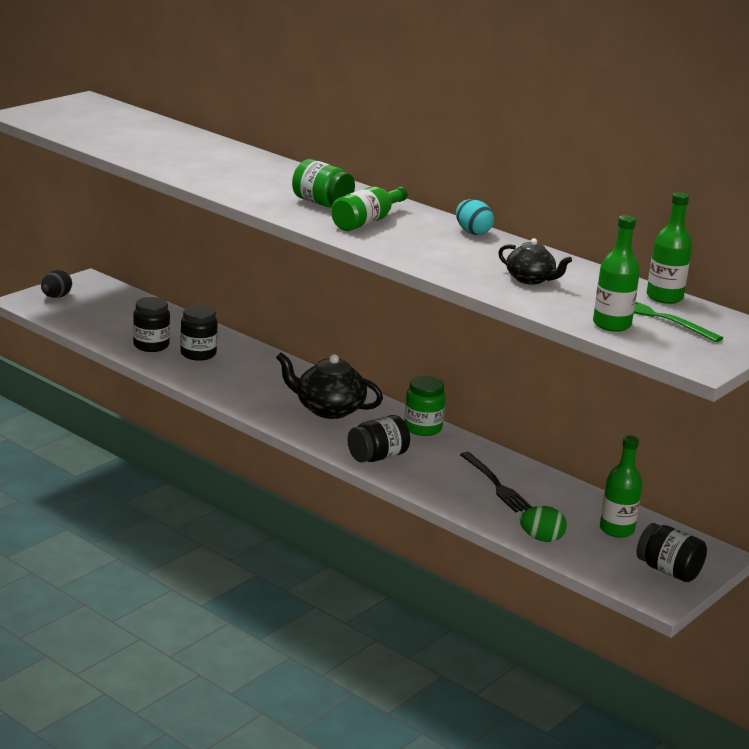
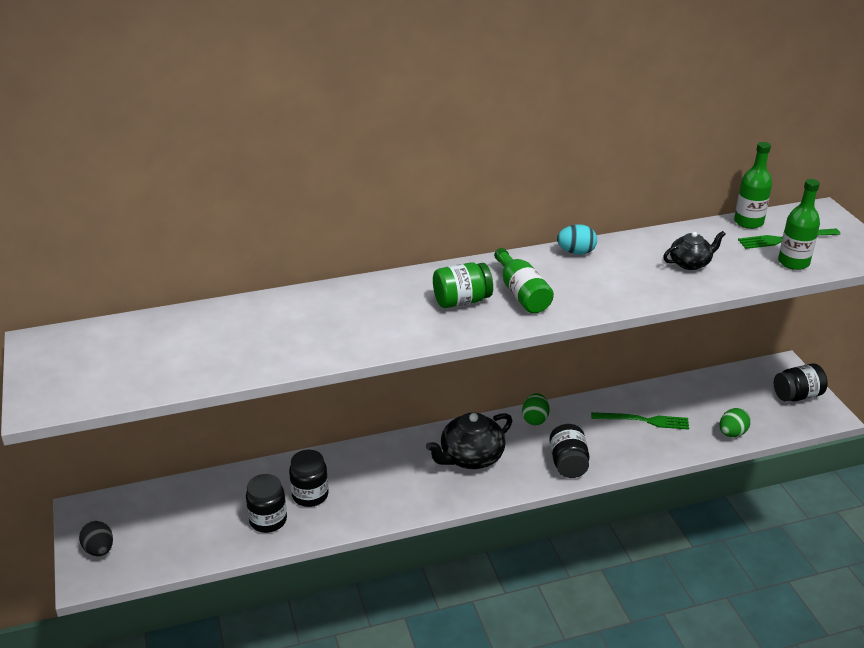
camera: 55 degrees left, 10 degrees up
(422, 428) = (535, 419): green jar -> green egg
(496, 484) = (643, 421): black fork -> green fork
(616, 529) = (734, 393): green bottle -> none

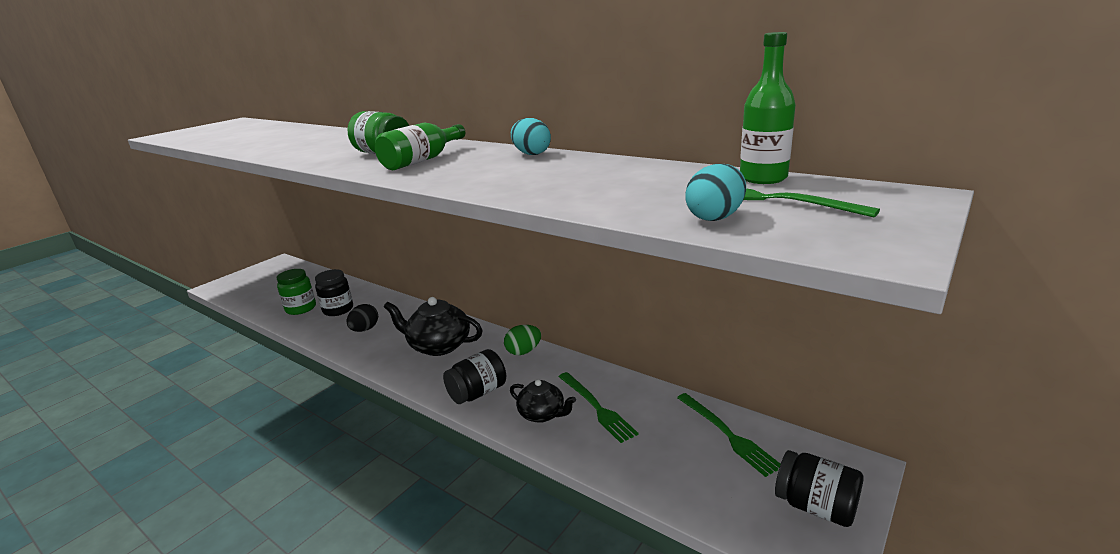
camera: 55 degrees right, 10 degrees down
(99, 550) = (243, 279): black egg -> black egg (365, 329)
(268, 520) = (301, 308): black jar -> green jar
(690, 263) = (596, 183): black teapot -> black teapot (542, 414)
(720, 388) = (727, 434): none -> green fork
(732, 433) = (655, 479): green egg -> none
(793, 262) = (715, 217): green bottle -> turquoise egg

